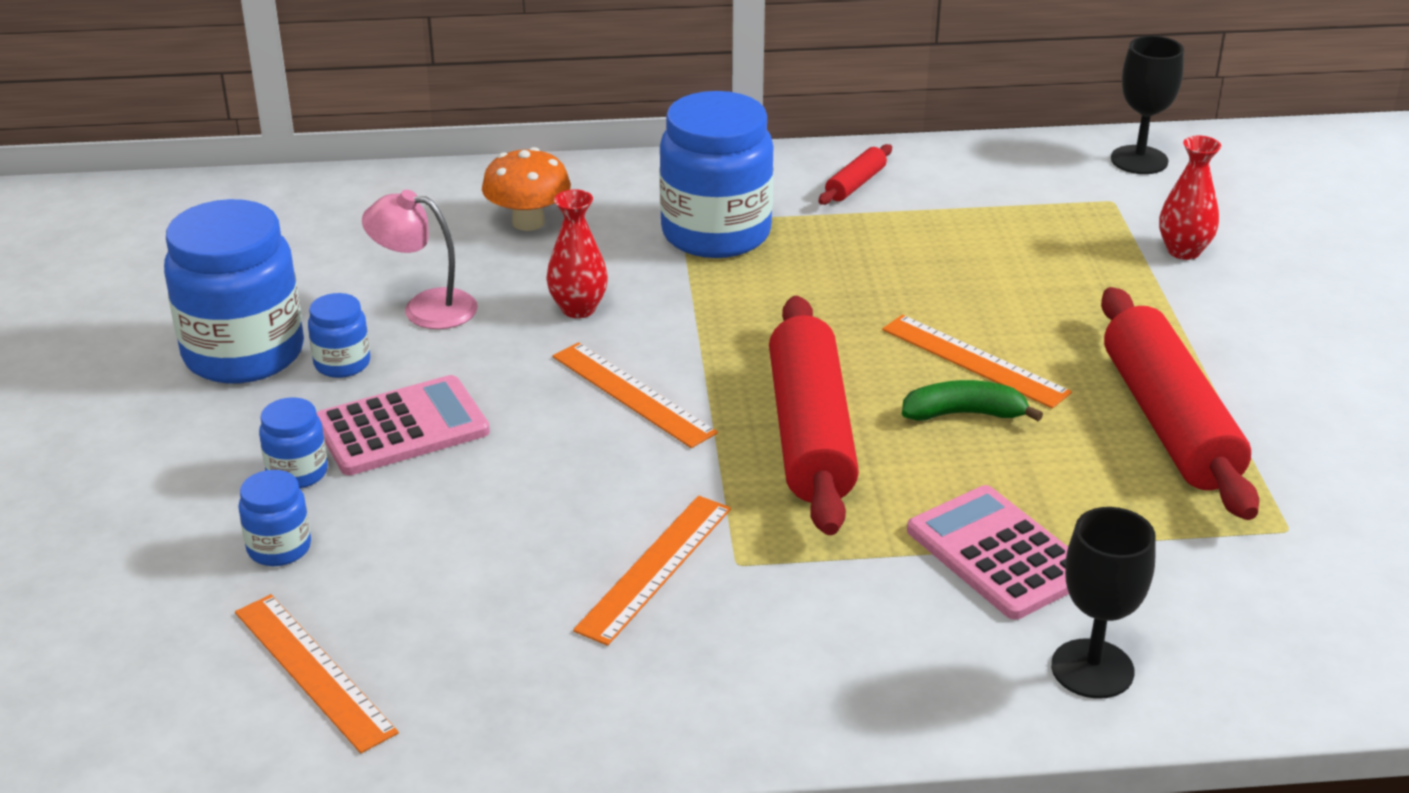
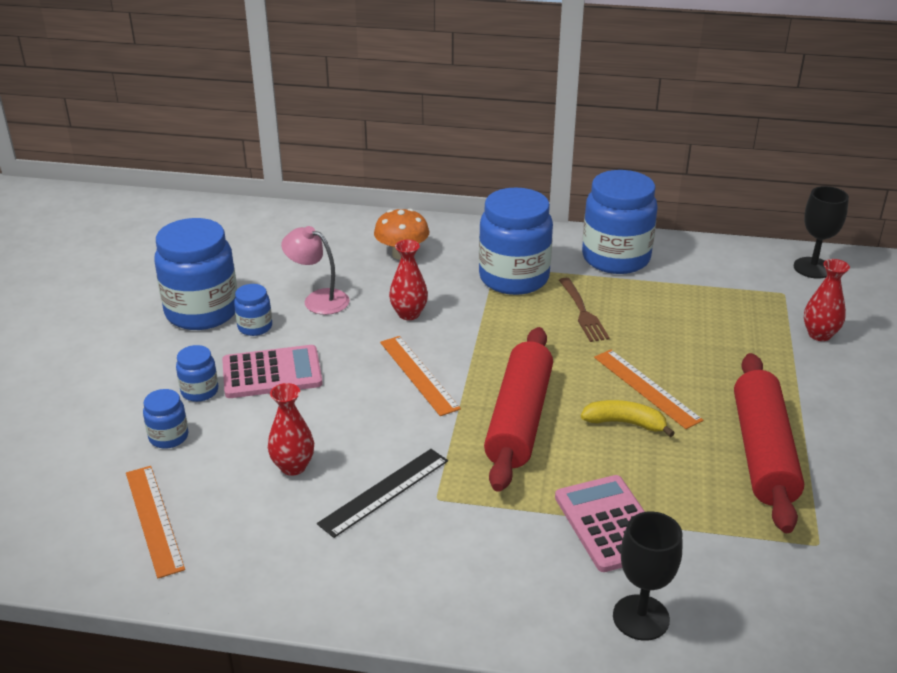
camera: 15 degrees right, 0 degrees up
(499, 557) = (293, 466): none -> red vase
(655, 568) = (384, 491): orange ruler -> black ruler
(838, 268) = (582, 312): none -> brown fork
(855, 184) = (616, 258): red rolling pin -> blue jar
(964, 414) = (625, 423): green banana -> yellow banana

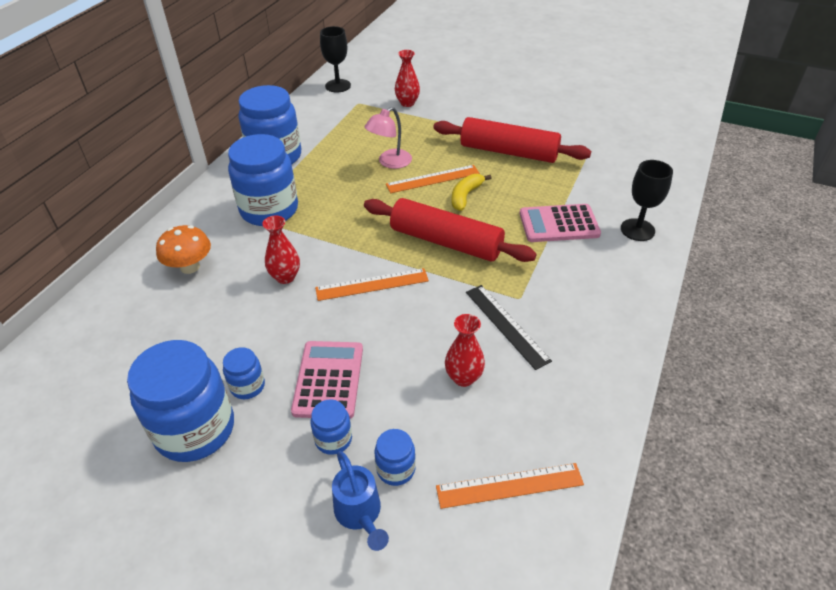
camera: 75 degrees left, 10 degrees up
(119, 423) = (360, 514): none -> blue watering can
(318, 299) = (227, 333): pink lamp -> pink lamp (390, 162)
(582, 312) = (334, 186): brown fork -> none

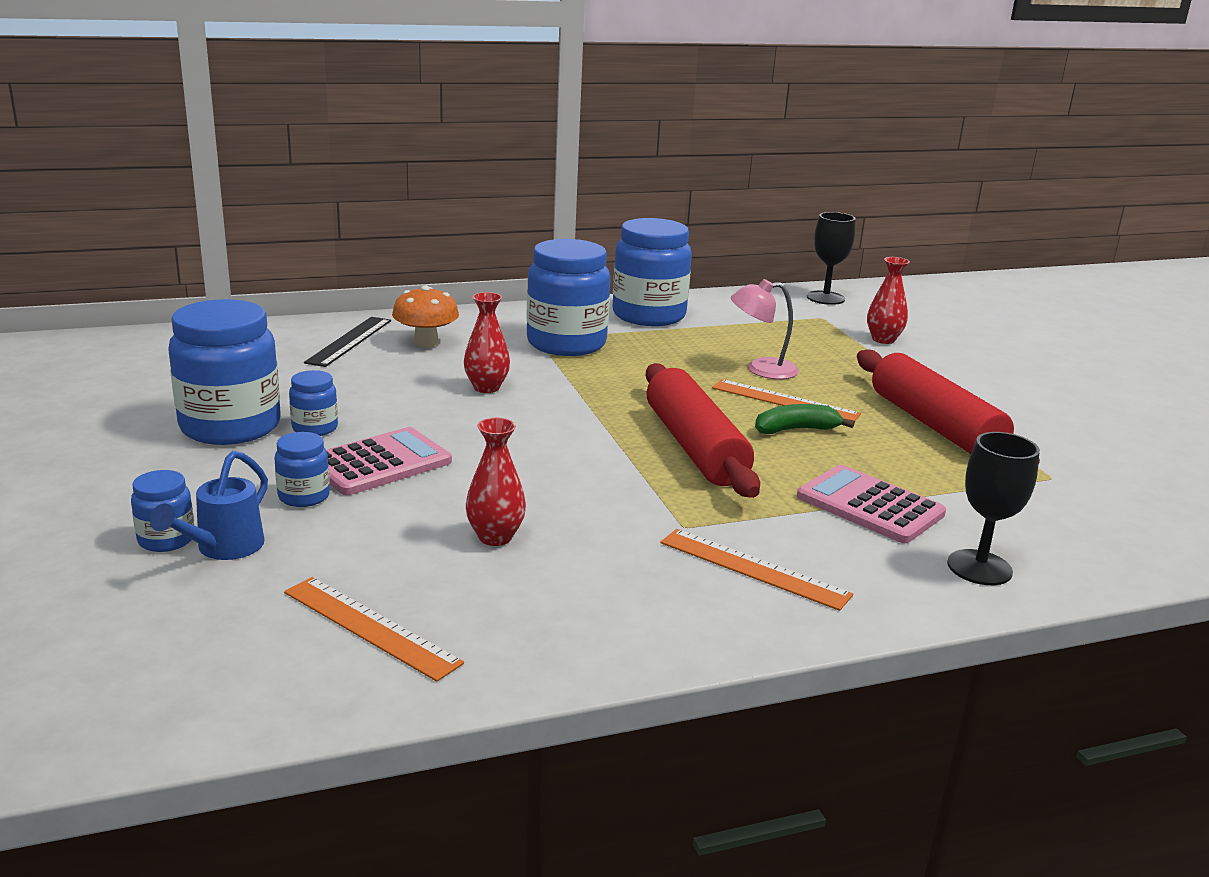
camera: 45 degrees right, 20 degrees down
(372, 284) = (551, 433): orange ruler -> orange ruler (753, 568)
(396, 469) = (307, 546): blue jar -> blue jar (166, 539)
(465, 196) = (795, 429): yellow banana -> green banana
(506, 325) = (623, 534): black ruler -> black ruler (349, 341)

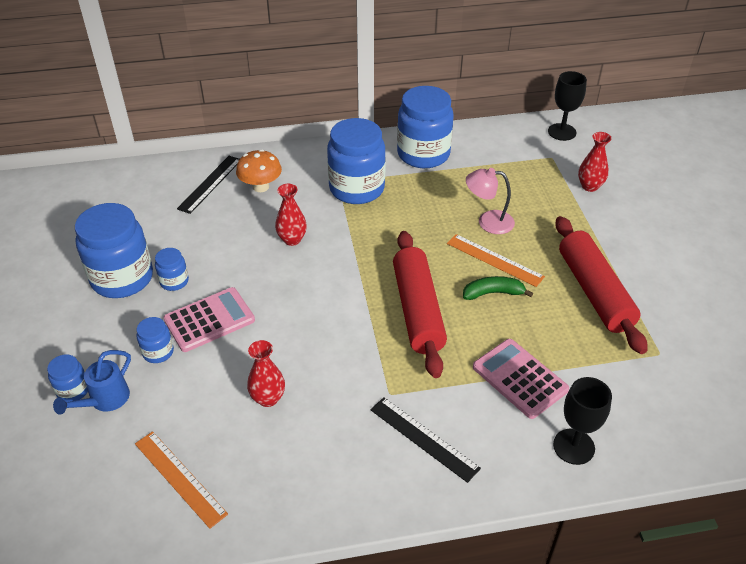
camera: 10 degrees right, 20 degrees up
(753, 568) = (423, 438): orange ruler -> black ruler

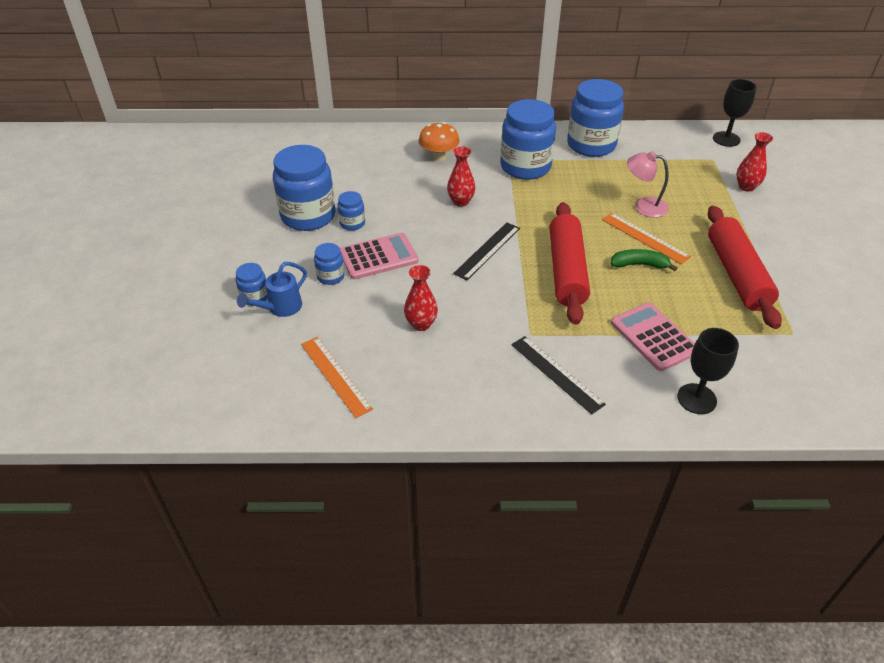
camera: 10 degrees right, 0 degrees up
(210, 184) = (394, 150): black ruler -> black ruler (487, 250)

